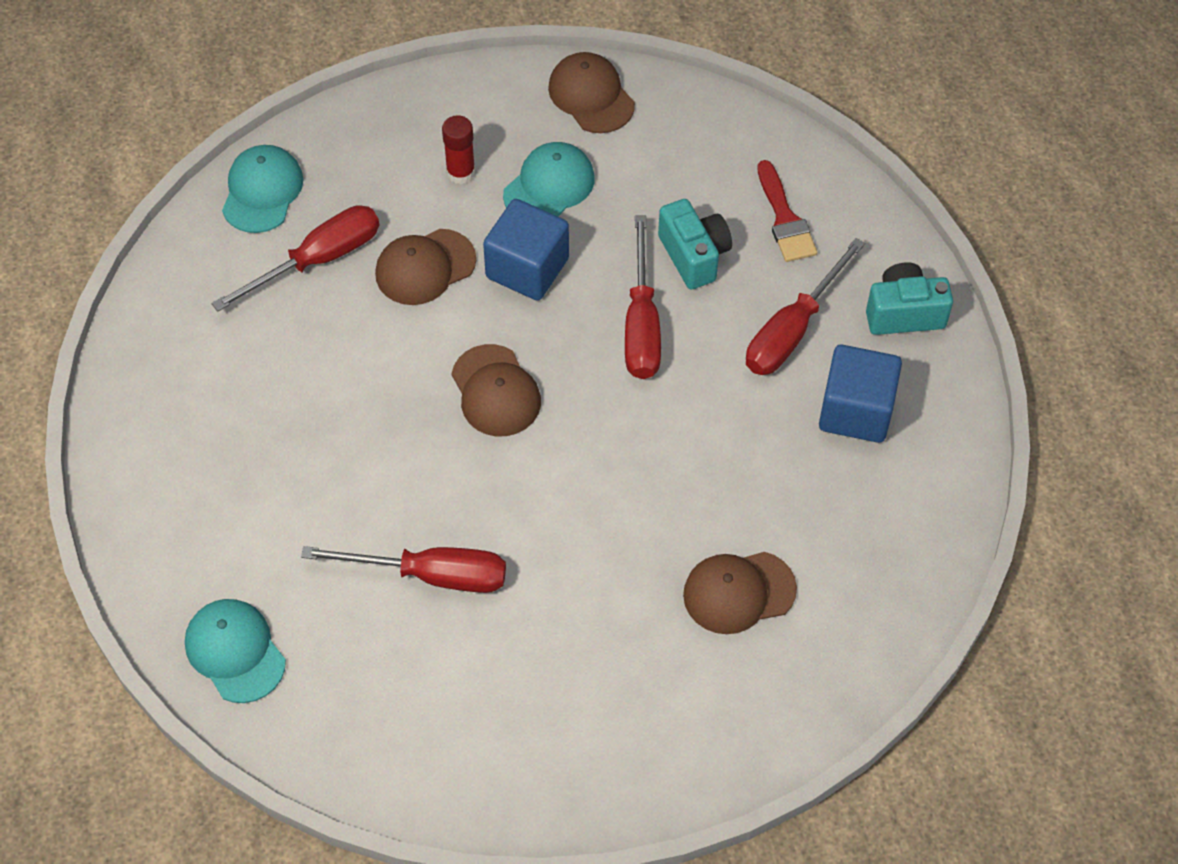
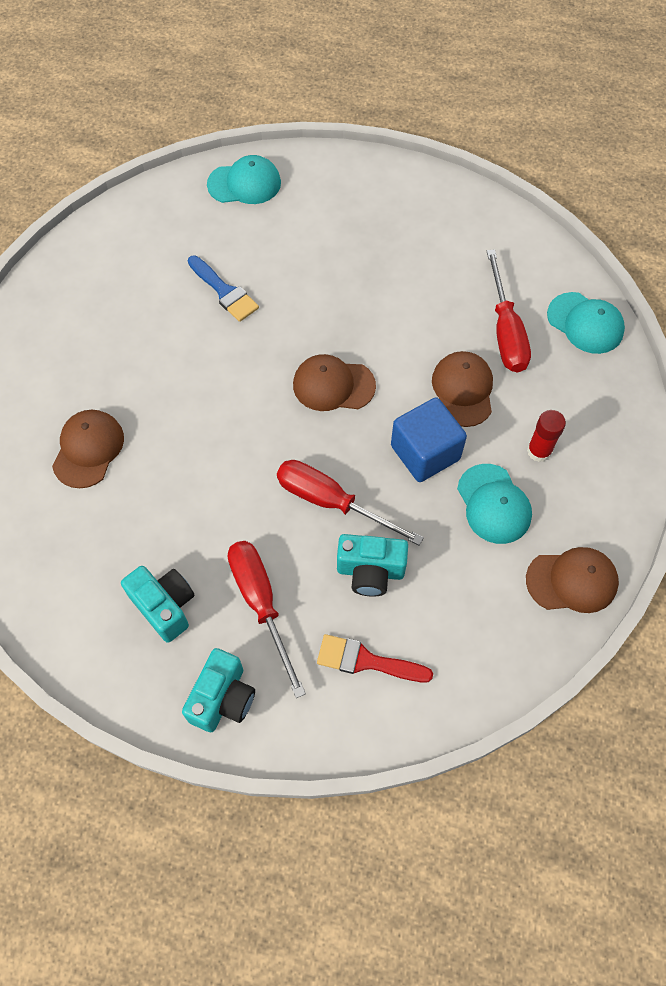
camera: 120 degrees right, 5 degrees up
(431, 575) = (224, 291): red screwdriver -> blue brush
(856, 411) = (164, 606): blue cube -> turquoise camera

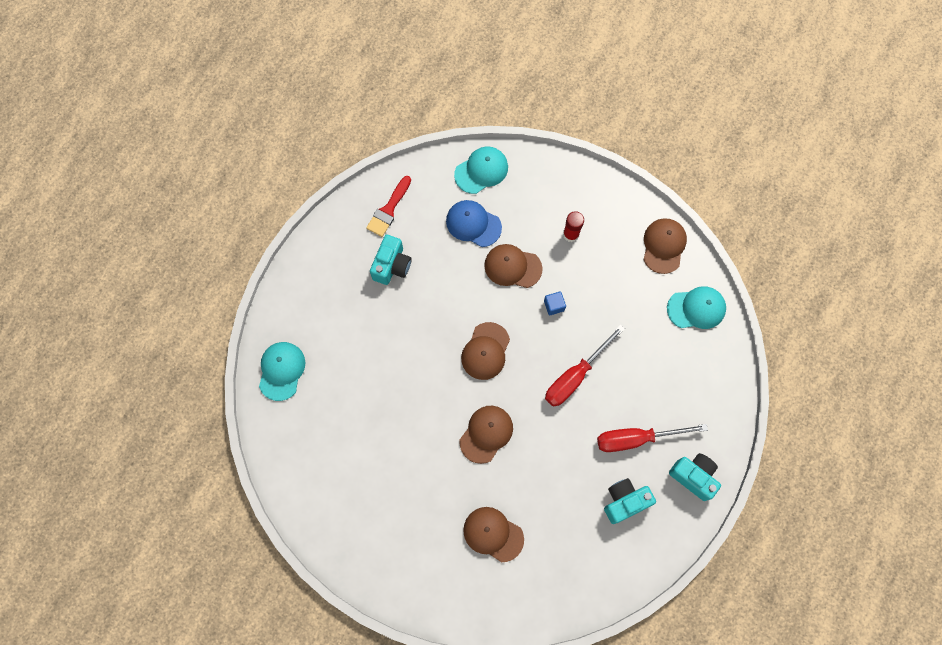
camera: 75 degrees left, 10 degrees up
(221, 411) = (486, 434): none -> brown cap
(224, 291) = (382, 409): blue brush -> none
(366, 661) = (688, 383): red brush -> red brush (388, 210)
(370, 571) = (630, 364): turquoise camera -> turquoise camera (392, 266)
(425, 452) = (554, 305): blue cube -> blue cube, size x0.47
(494, 504) = (601, 274): turquoise cap -> turquoise cap (696, 308)
(505, 331) = (473, 224): red screwdriver -> blue cap

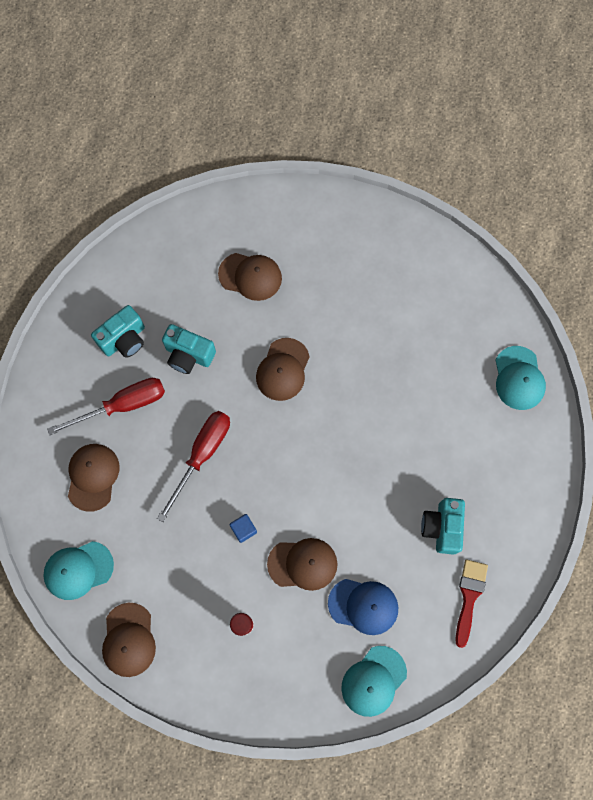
camera: 165 degrees right, 0 degrees up
(485, 351) = (307, 456): brown cap -> brown cap (93, 477)
(693, 476) = (56, 382): turquoise camera -> turquoise camera (189, 355)

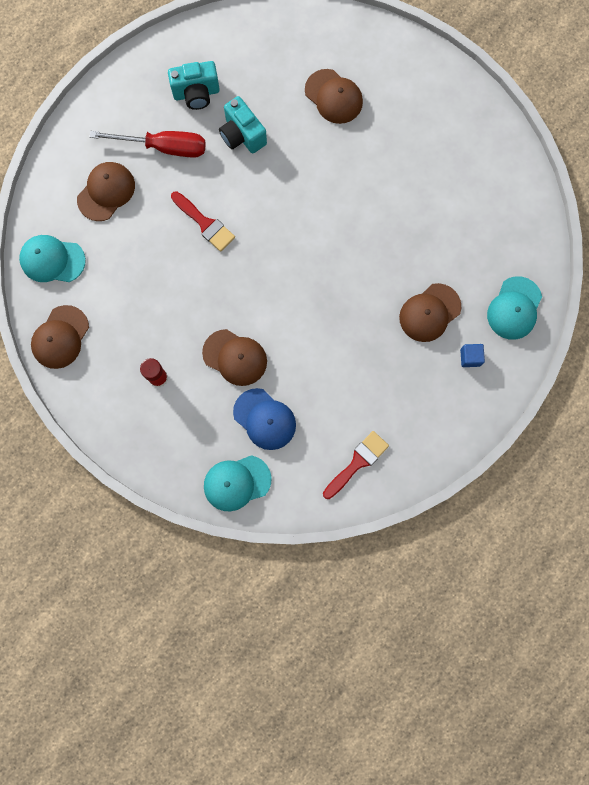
camera: 30 degrees right, 5 degrees up
(202, 455) = (205, 223): red screwdriver -> red brush
(243, 529) = (203, 302): blue cube -> blue cube (470, 357)
(283, 369) = (314, 190): brown cap -> brown cap (429, 313)
(442, 527) = (369, 394): turquoise camera -> none

